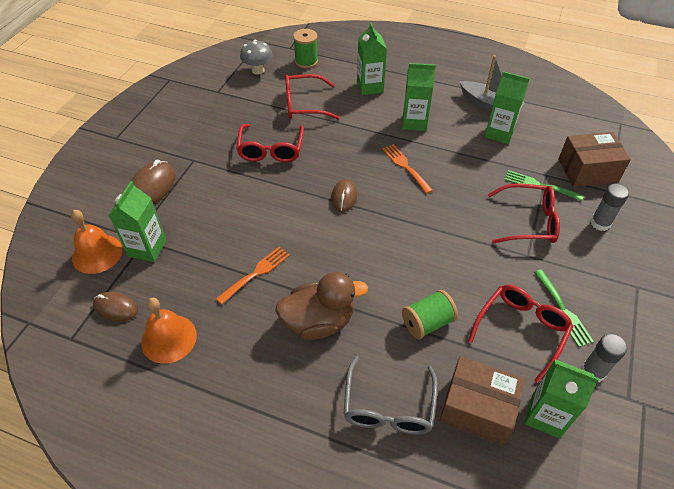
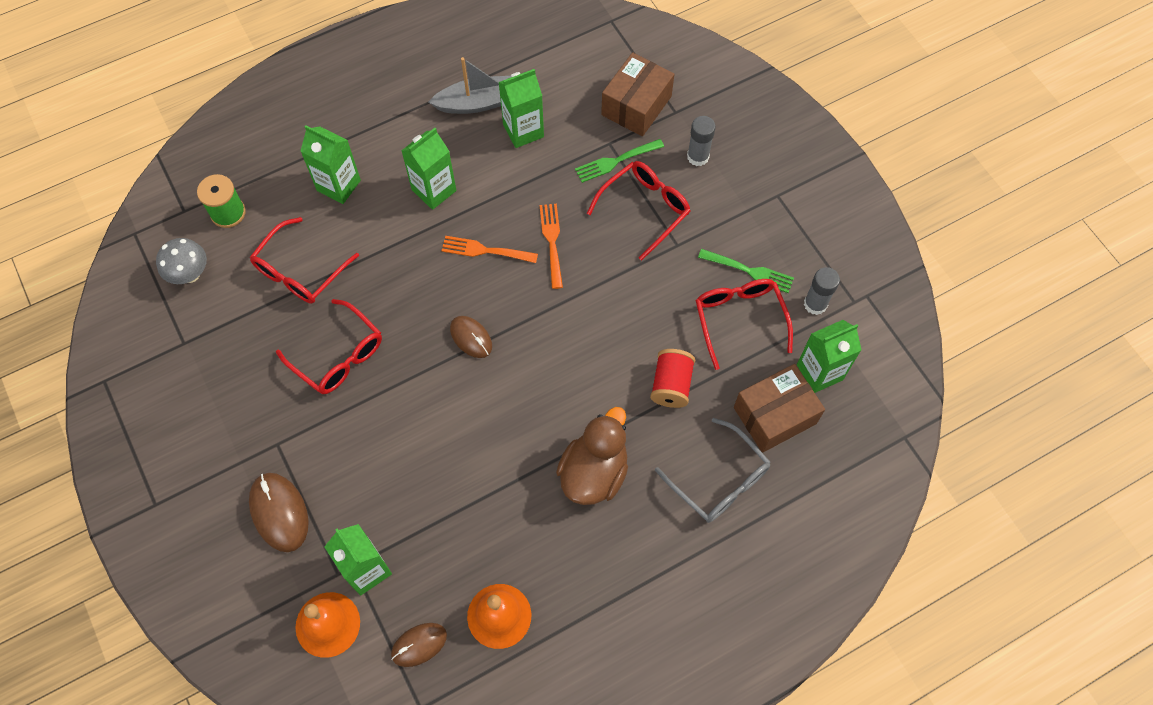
camera: 50 degrees left, 15 degrees up
(256, 273) = (492, 487): orange fork -> orange fork (552, 241)
(427, 323) = (671, 385): green spool -> red spool

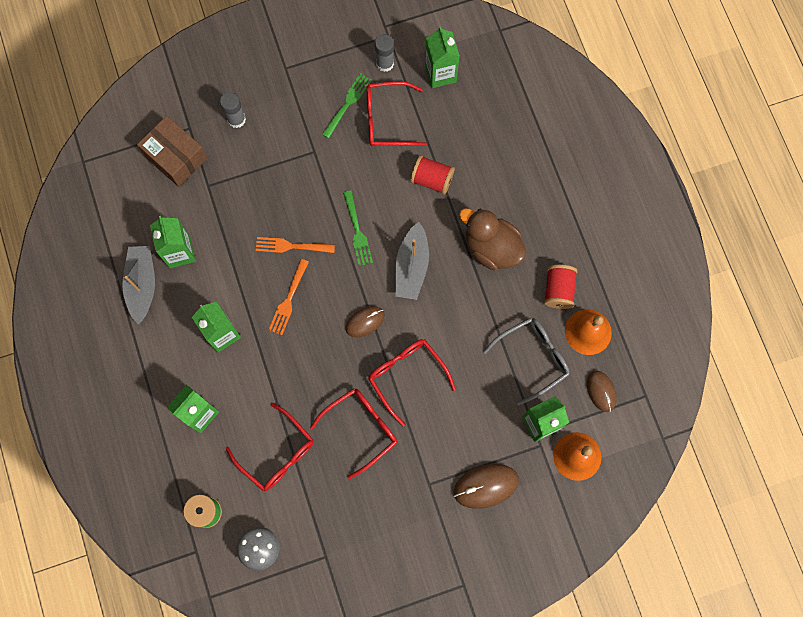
camera: 80 degrees left, 10 degrees up
(550, 379) = (411, 267): none -> grey boat
(551, 567) = (558, 290): none -> red spool
(615, 161) = (226, 183): green fork -> green fork (357, 231)
(645, 209) = (276, 169): red glasses -> red glasses (406, 376)
(719, 480) = (511, 161): grey glasses -> grey glasses (533, 358)
(774, 415) = (468, 112): brown box -> none

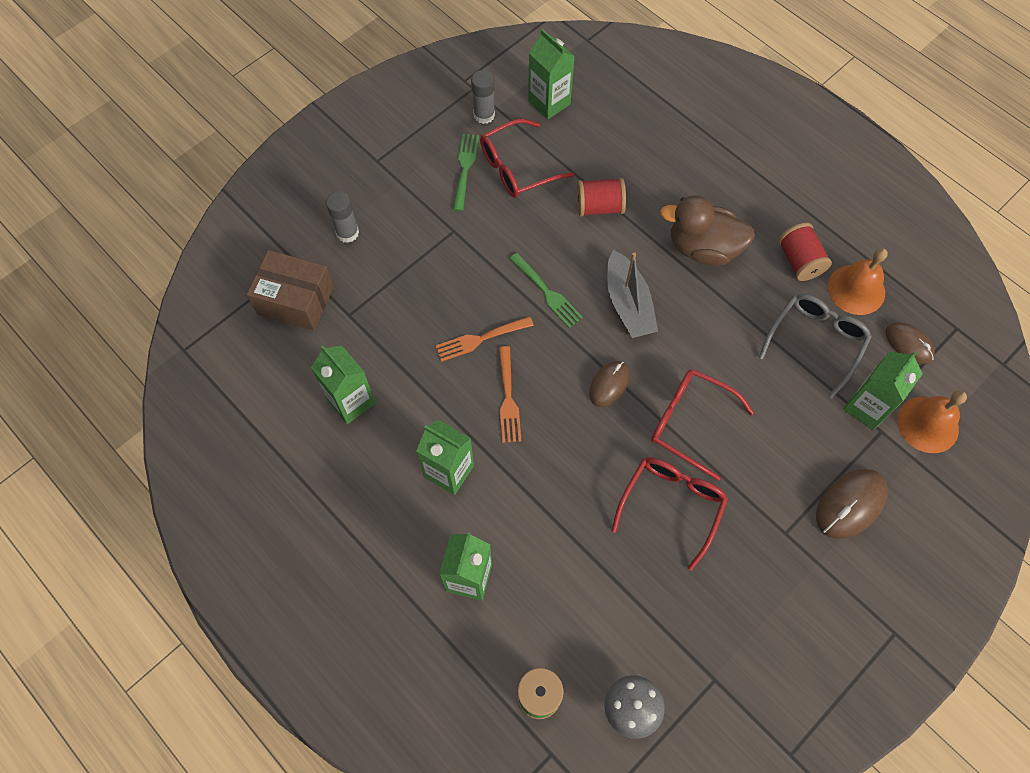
camera: 25 degrees left, 10 degrees down
(142, 285) = (322, 458): grey boat -> none
(277, 453) = (588, 581): red glasses -> none

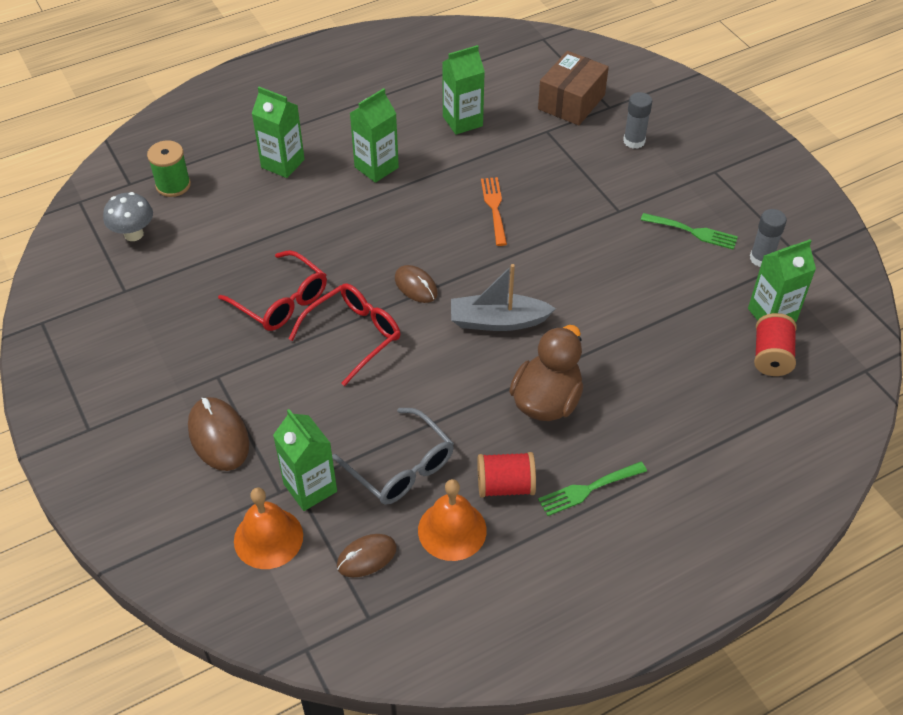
camera: 105 degrees right, 15 degrees down
(508, 399) = (428, 215): orange fork -> none
(517, 168) = (686, 271): red glasses -> none
(547, 292) = (529, 263): green fork -> green fork (588, 489)
(599, 207) = (621, 326): red spool -> red spool (771, 356)

